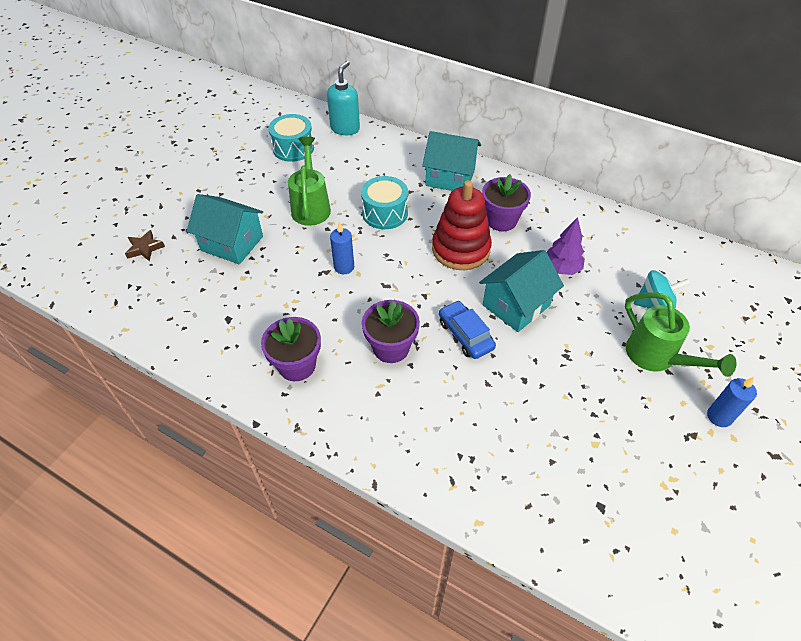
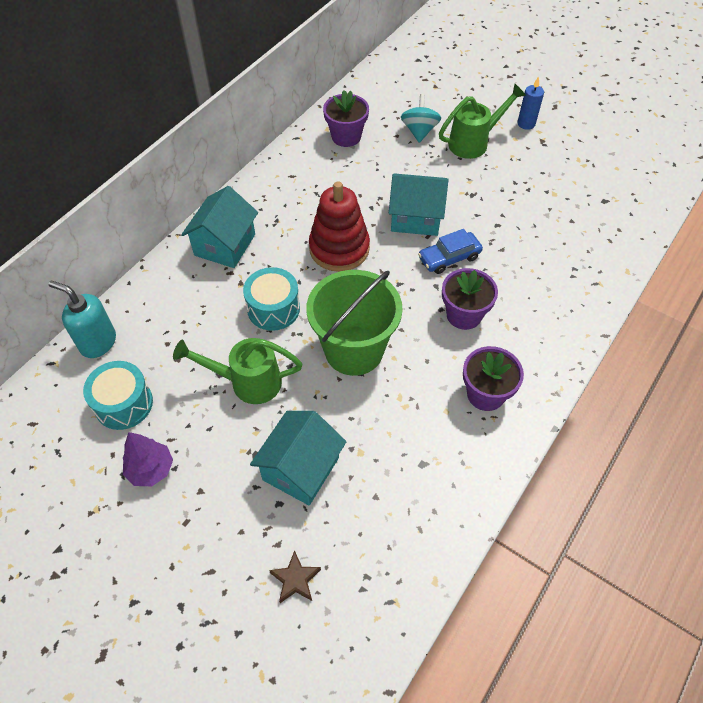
camera: 85 degrees left, 5 degrees up
(344, 267) = (354, 350): blue candle -> green bucket
(501, 220) = (302, 212): purple flower pot -> purple flower pot (346, 136)
(516, 305) = (415, 217): turquoise house -> turquoise house turned 45 degrees counterclockwise
(561, 268) = (373, 179): purple tree -> purple tree (151, 469)

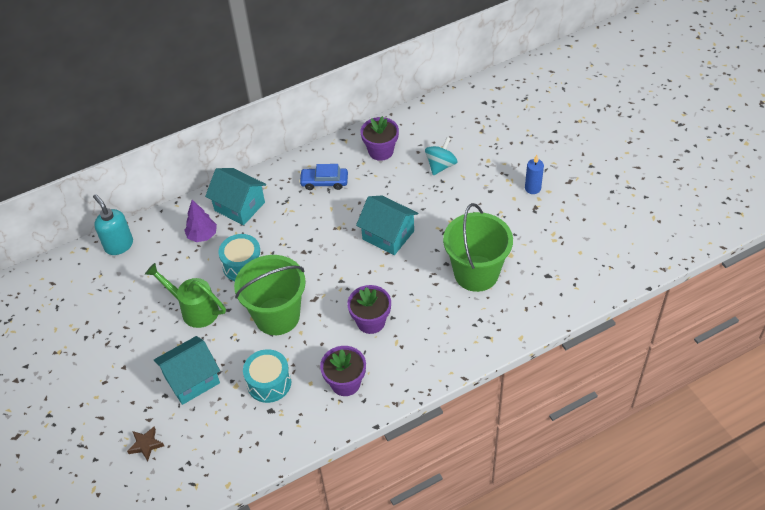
camera: 30 degrees right, 5 degrees down
(123, 404) = (111, 292): turquoise drum -> turquoise drum (269, 383)
(151, 469) = (103, 341): purple tree -> purple tree (202, 235)
(225, 245) = (239, 206): turquoise house -> turquoise house turned 75 degrees clockwise
(339, 248) = (316, 238): red stacking toy -> none
(449, 258) = (391, 275): blue car -> blue car (324, 182)
(473, 142) = (477, 190): green watering can -> none
(535, 223) = (476, 273): none -> green bucket

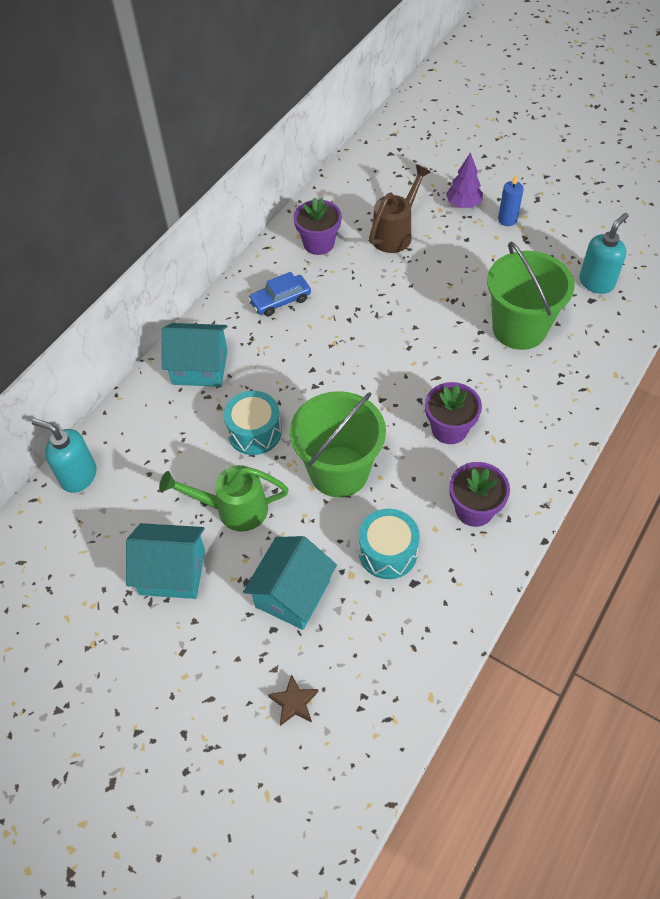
camera: 30 degrees left, 5 degrees up
(202, 235) = (179, 419): purple tree -> purple tree (463, 204)
(388, 235) = (395, 328): turquoise house -> turquoise house (172, 572)
(441, 165) = (395, 233): turquoise spinning top -> brown watering can
(562, 264) = (596, 282): none -> turquoise soap dispenser

